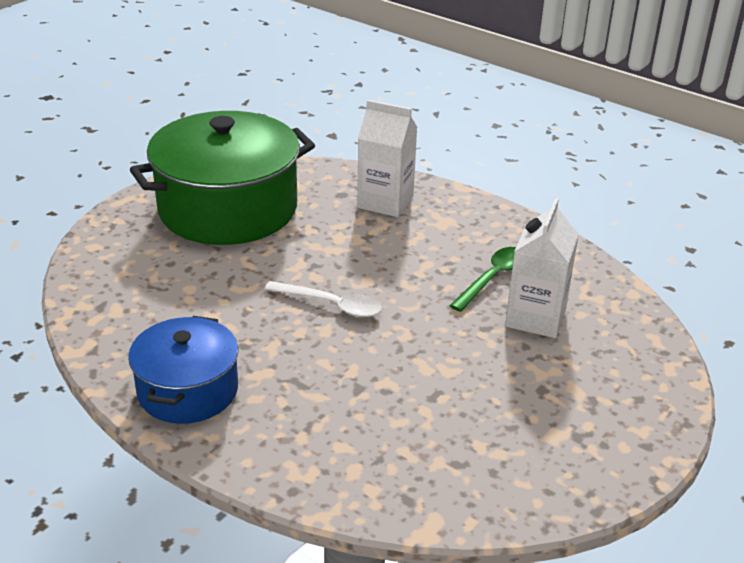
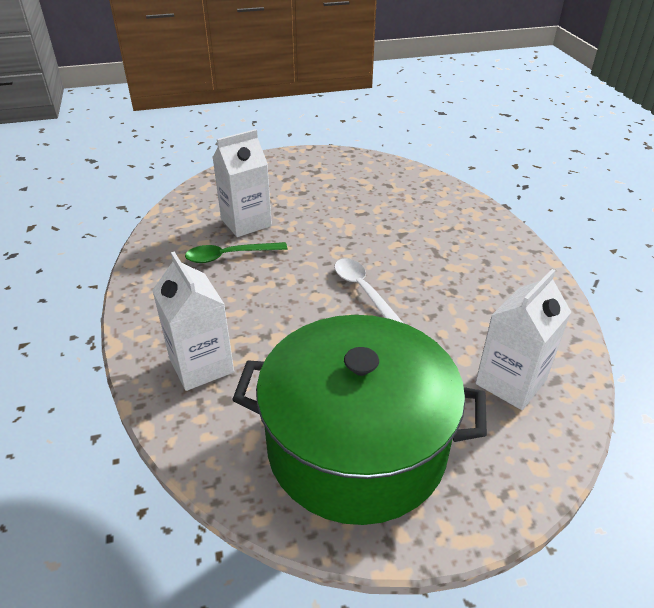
camera: 140 degrees left, 5 degrees up
(139, 288) = (510, 382): none -> white carton
(188, 390) = (513, 278): blue pot -> none

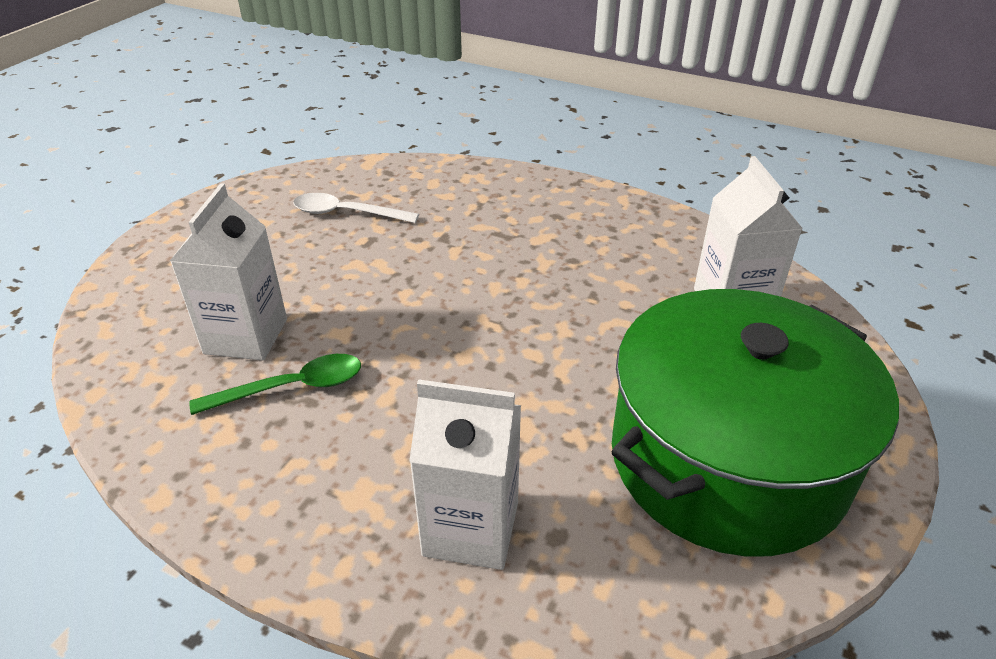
camera: 50 degrees left, 0 degrees up
(229, 256) = (292, 388): green spoon -> green spoon turned 135 degrees counterclockwise
(363, 290) = (498, 317): white spoon -> white spoon (346, 213)

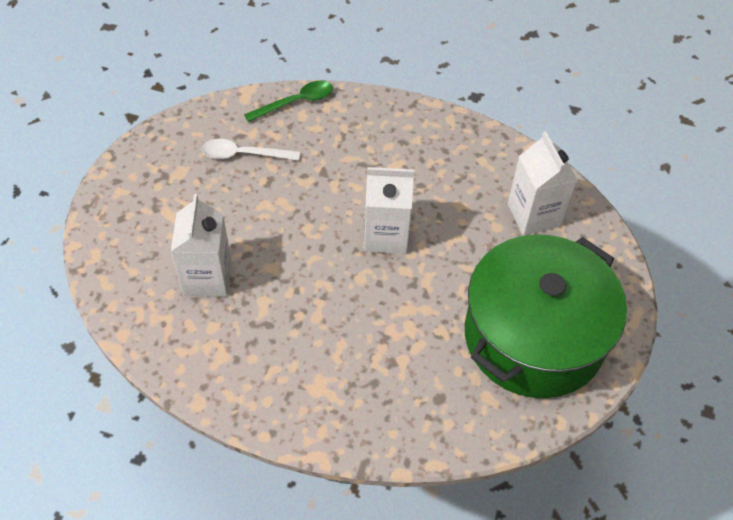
camera: 10 degrees left, 15 degrees up
(292, 388) = (253, 315): green spoon -> green spoon (296, 102)
(471, 528) = (389, 399): white carton -> white carton (386, 235)

